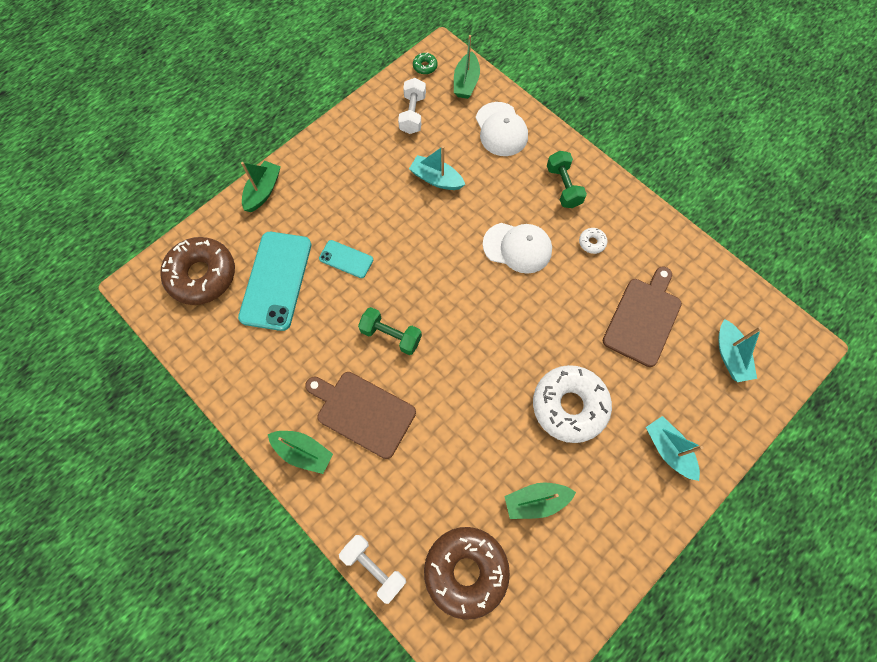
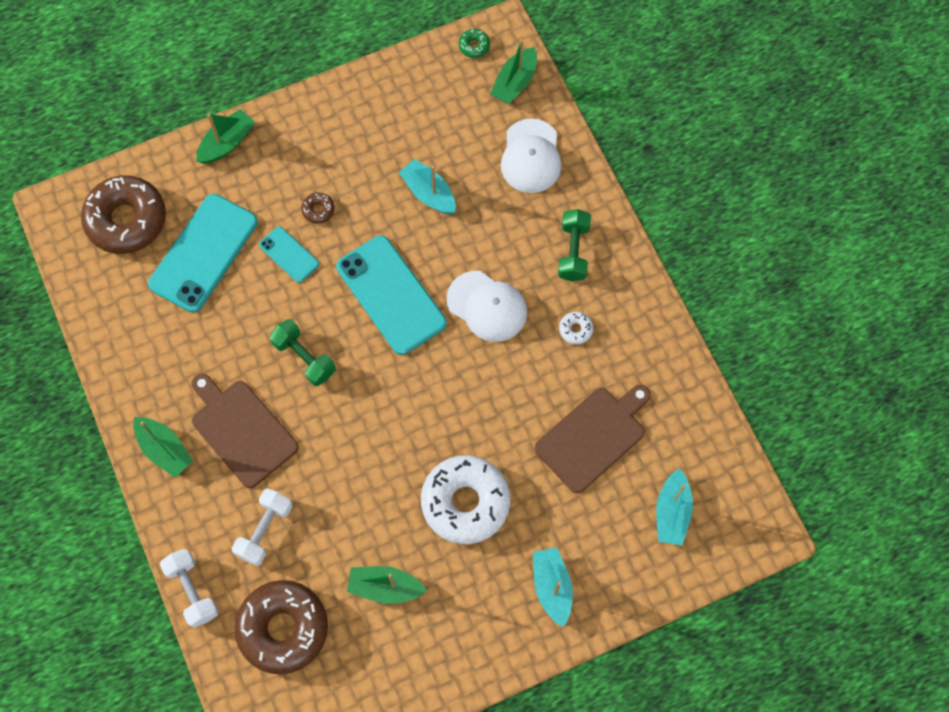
camera: 20 degrees right, 0 degrees up
(356, 218) = (318, 210): none -> brown donut
(412, 114) = (434, 103): white dumbbell -> white dumbbell (264, 530)
(440, 263) = (391, 295): none -> turquoise phone

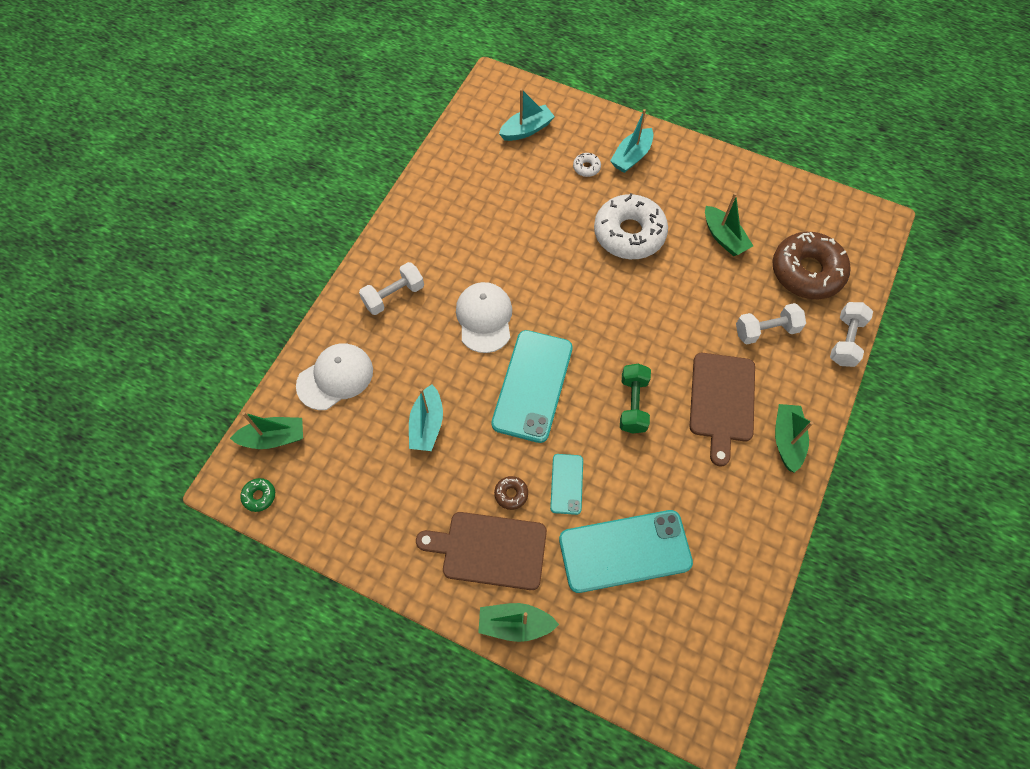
camera: 130 degrees left, 5 degrees down
(126, 220) = (656, 644): brown donut -> none
(573, 251) = (394, 296): green dumbbell -> white dumbbell
(575, 329) = (453, 255): white donut -> white donut (586, 168)
(593, 437) = (518, 197): brown cutting board -> brown cutting board (489, 549)

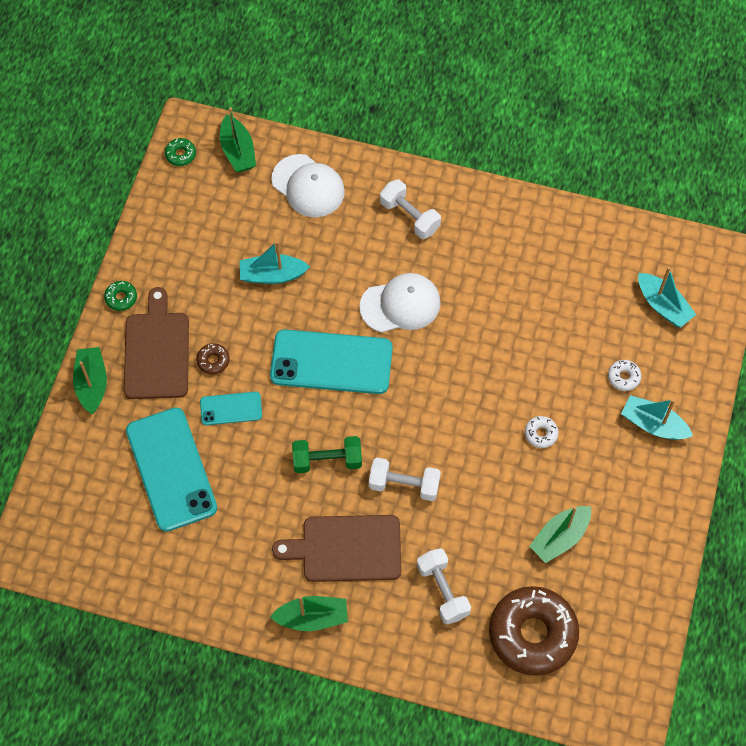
camera: 80 degrees right, 0 degrees up
(418, 580) = (121, 298): none -> green donut
(629, 234) = (541, 434): white donut -> white donut, size x0.40
(845, 341) = (447, 679): white dumbbell -> white dumbbell (404, 485)

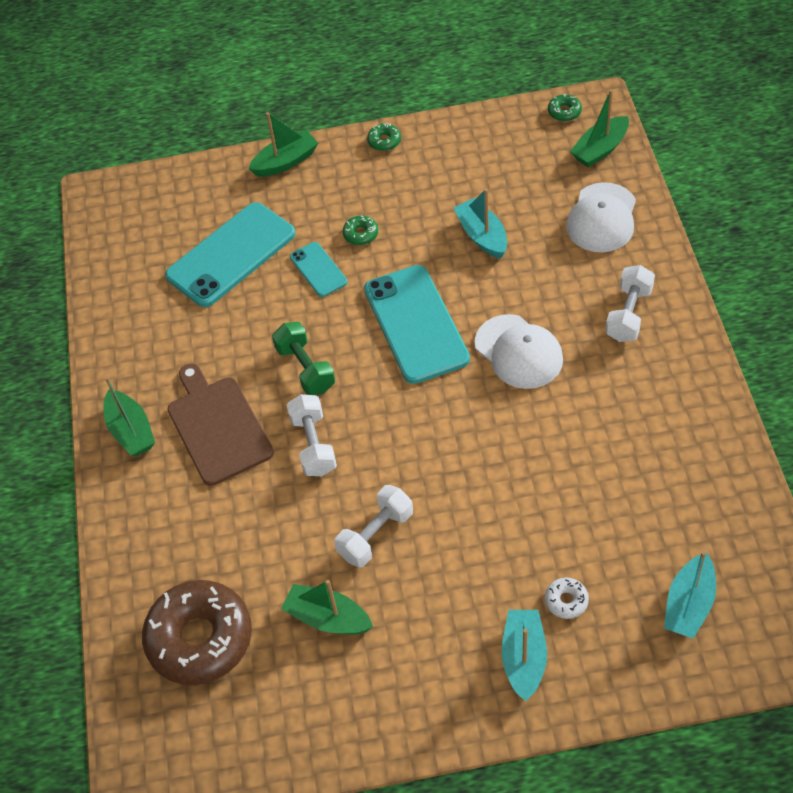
camera: 70 degrees right, 10 degrees down
(157, 351) = (346, 190): brown cutting board -> none
(213, 361) = (361, 234): brown donut -> green donut
(443, 591) = (211, 531): white dumbbell -> white dumbbell (376, 535)
(541, 434) = (444, 546): white donut -> none

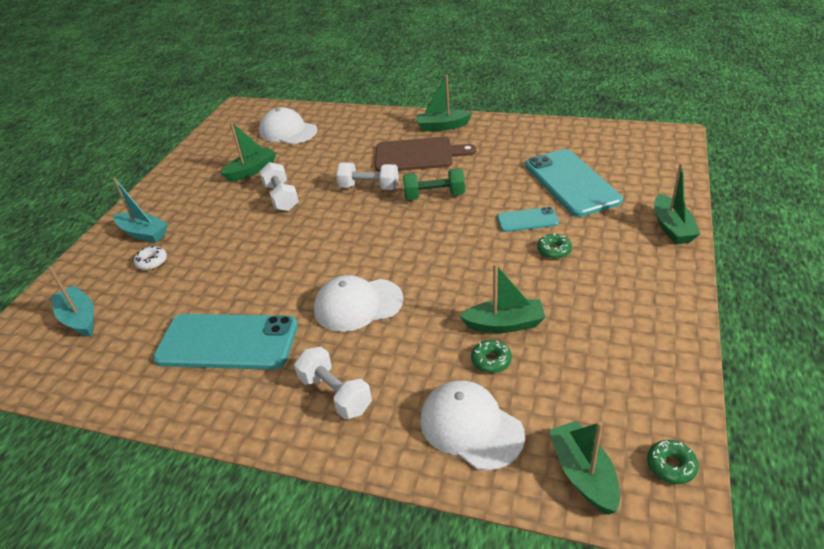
camera: 115 degrees right, 15 degrees down
(200, 638) = (288, 131): brown donut -> white cap
(384, 141) = (676, 294): green donut -> green donut (491, 360)
(416, 324) = (433, 256): turquoise phone -> turquoise phone (227, 342)
(482, 236) = (505, 324): turquoise boat -> green boat

